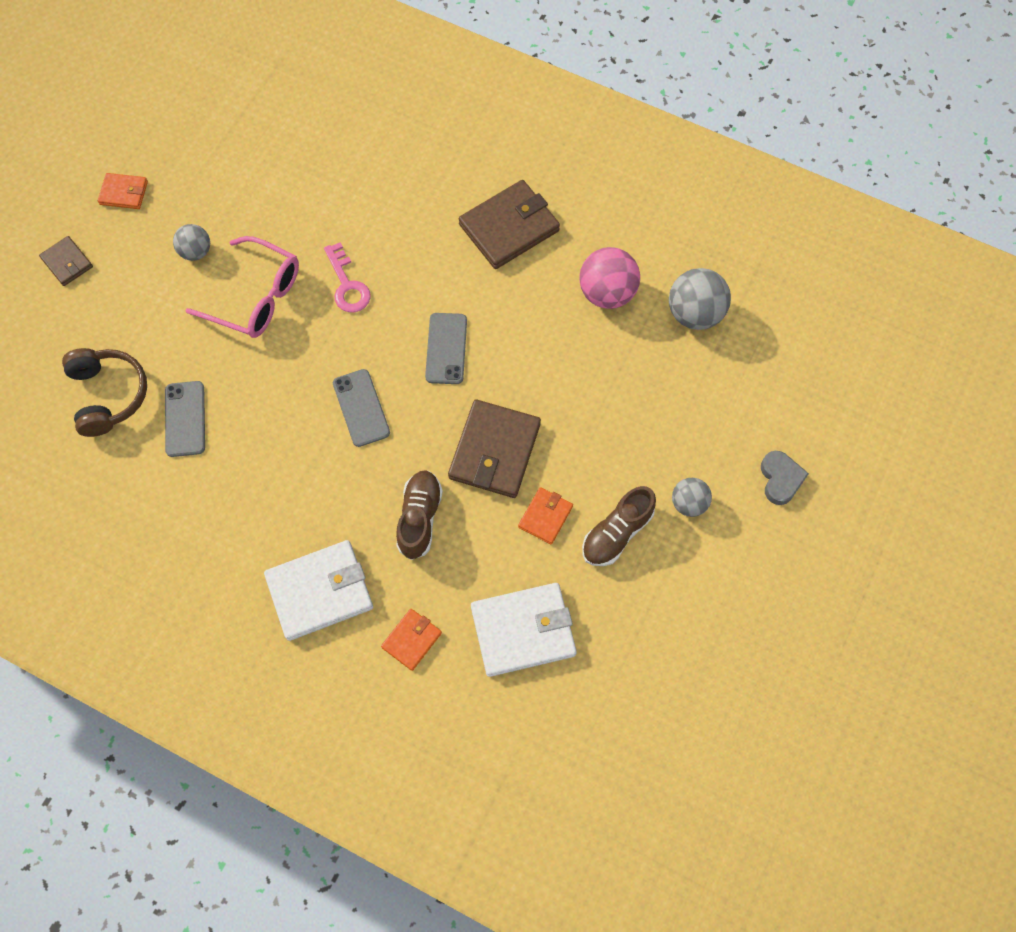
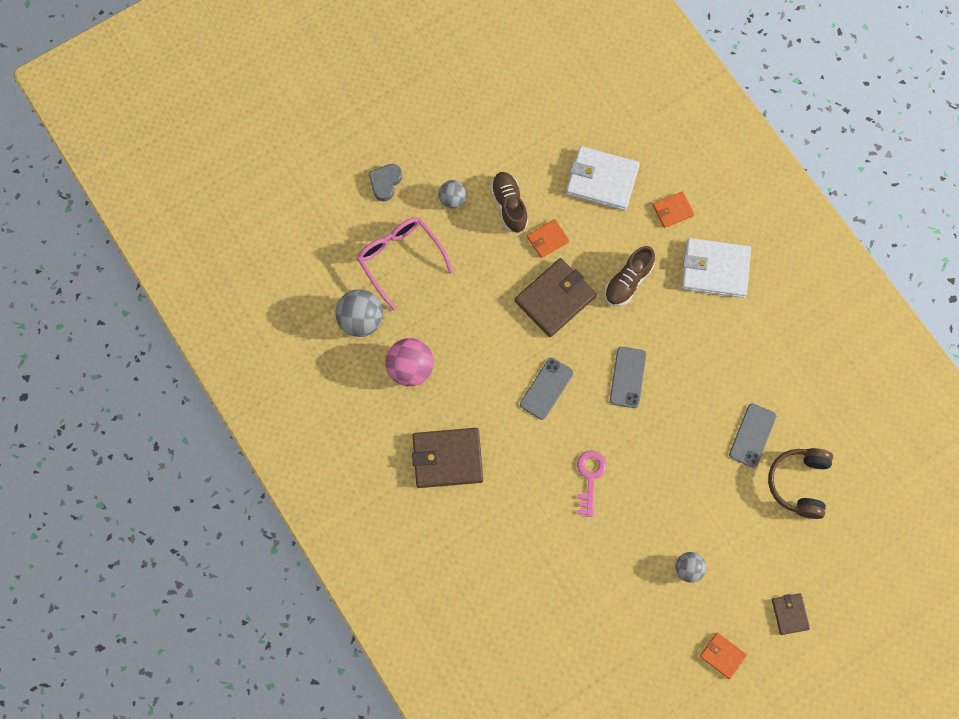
camera: 150 degrees left, 5 degrees up
(256, 297) = (660, 504): pink glasses -> pink glasses (400, 259)
(617, 533) = (509, 206): brown shoe -> brown shoe turned 90 degrees counterclockwise

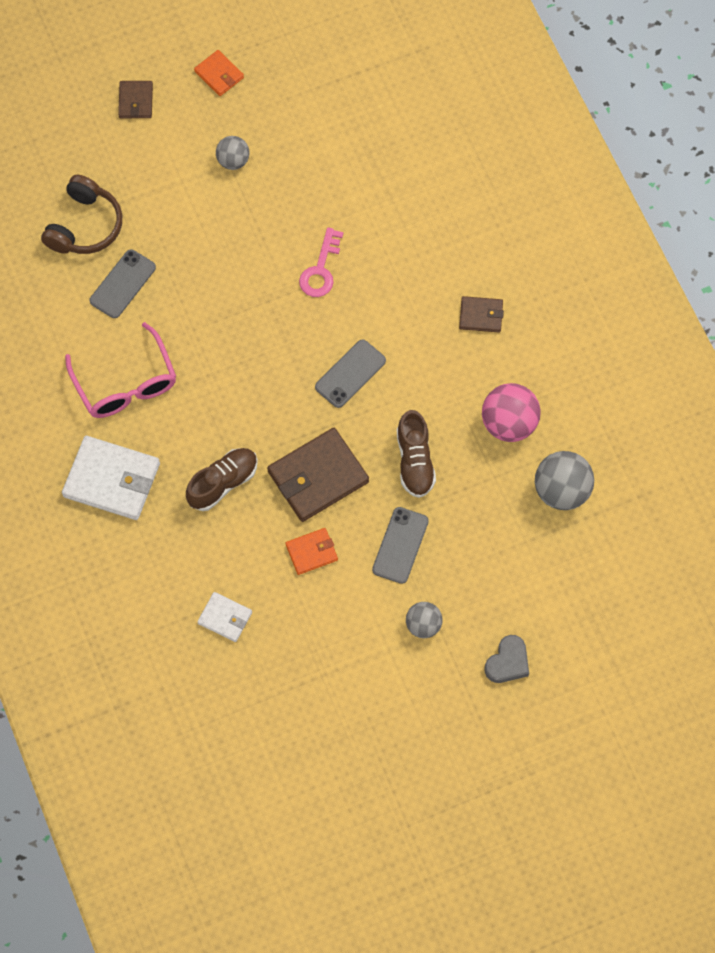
camera: 170 degrees left, 5 degrees down
(400, 259) = (503, 558): pink glasses -> pink glasses (126, 384)
(447, 458) = (481, 315): brown wallet -> brown wallet, size x0.53
(509, 206) = (352, 604): brown shoe -> brown shoe (415, 461)
(602, 180) = (225, 618): white wallet -> white wallet, size x0.53
(628, 377) = (251, 371): grey phone -> grey phone (400, 545)
(672, 210) = (144, 563): orange wallet -> none

